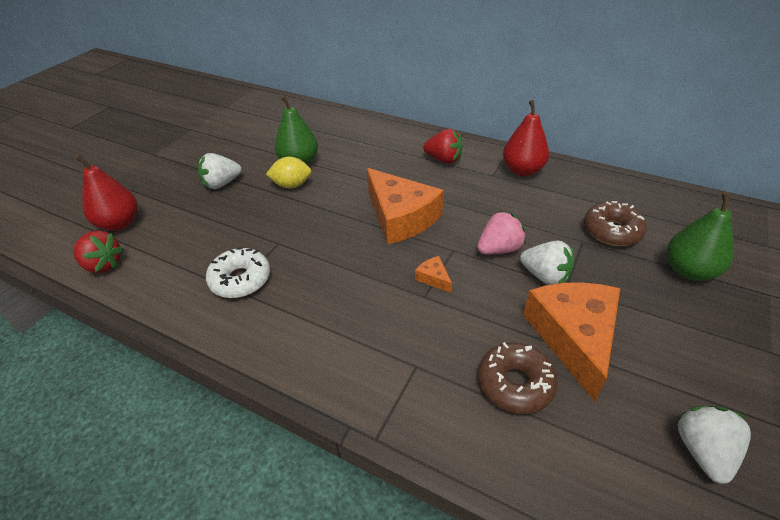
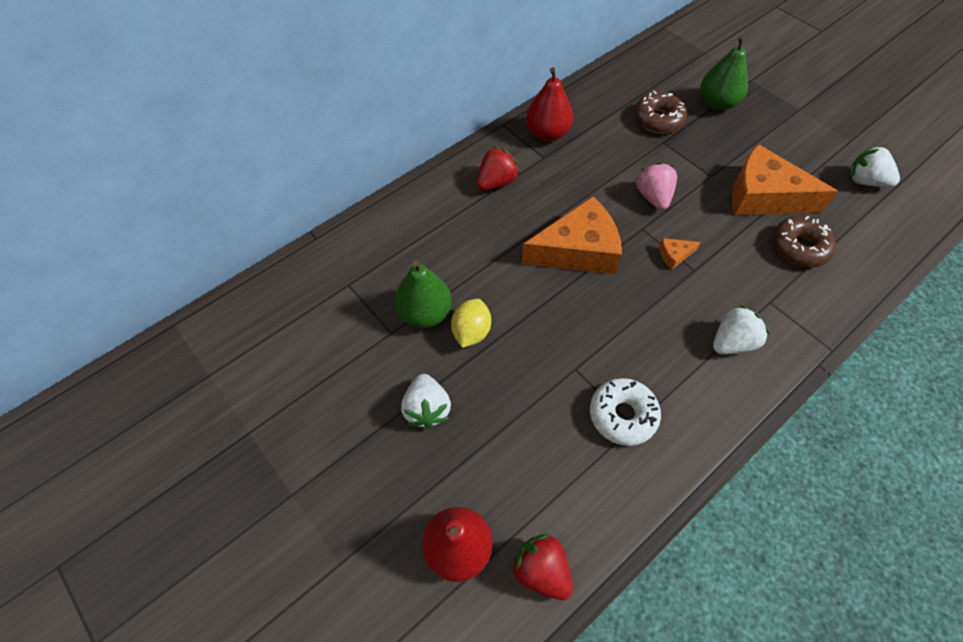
camera: 70 degrees left, 15 degrees up
(103, 265) = (541, 570): red strawberry -> red strawberry turned 90 degrees counterclockwise
(545, 276) = (696, 183): white strawberry -> white strawberry (732, 342)

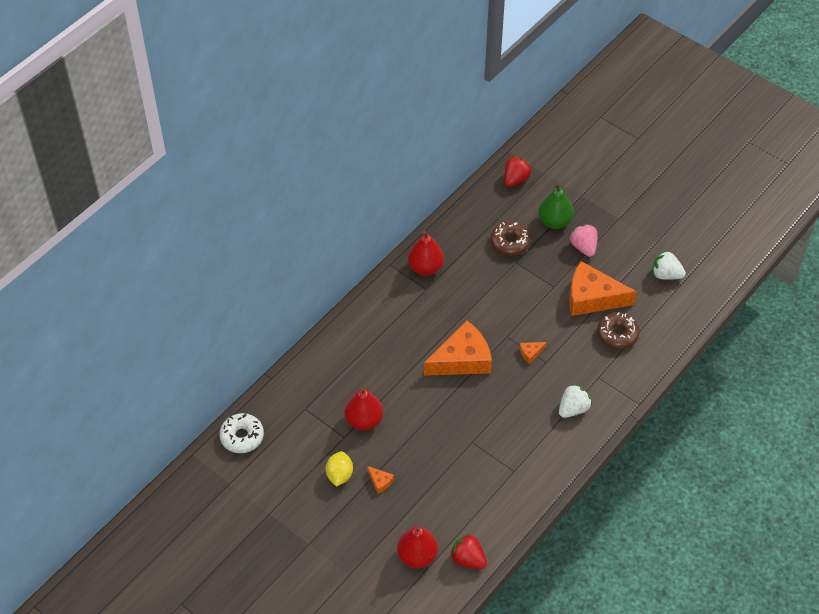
camera: 10 degrees left, 5 degrees down
(425, 313) = (364, 420): green pear -> red pear
(427, 409) = (380, 481): white strawberry -> orange cheese
(471, 332) = (398, 428): yellow lemon -> yellow lemon (339, 475)
(496, 182) = (394, 315): red strawberry -> red strawberry (515, 179)
(622, 415) = (506, 466): white donut -> white donut (242, 437)
(653, 197) = (512, 310): pink strawberry -> pink strawberry (583, 247)

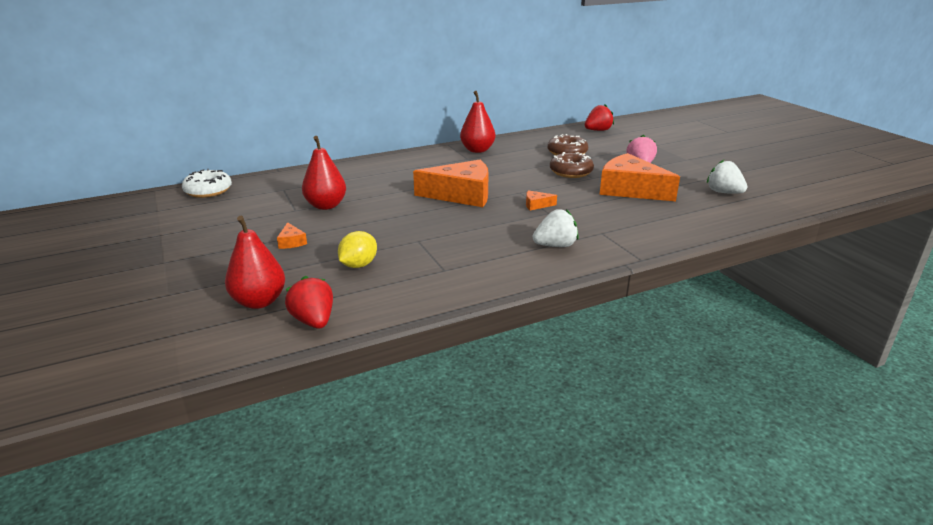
camera: 25 degrees right, 25 degrees down
(339, 475) = (259, 229): yellow lemon -> yellow lemon (358, 265)
(554, 221) = (619, 151): green pear -> none
(617, 334) = (644, 213): brown donut -> brown donut (571, 172)

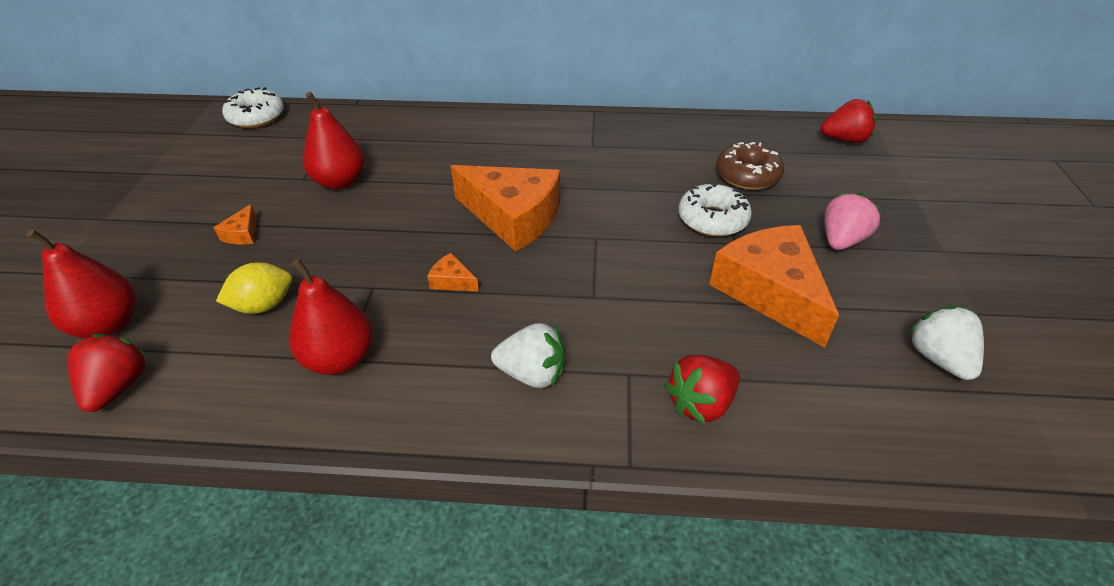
camera: 30 degrees right, 15 degrees up
(477, 150) = (621, 133): red pear -> red pear (340, 359)
(536, 205) = (592, 274): orange cheese -> orange cheese (452, 281)
(571, 172) = (712, 219): brown donut -> white donut
(646, 232) = (701, 404): none -> red strawberry

